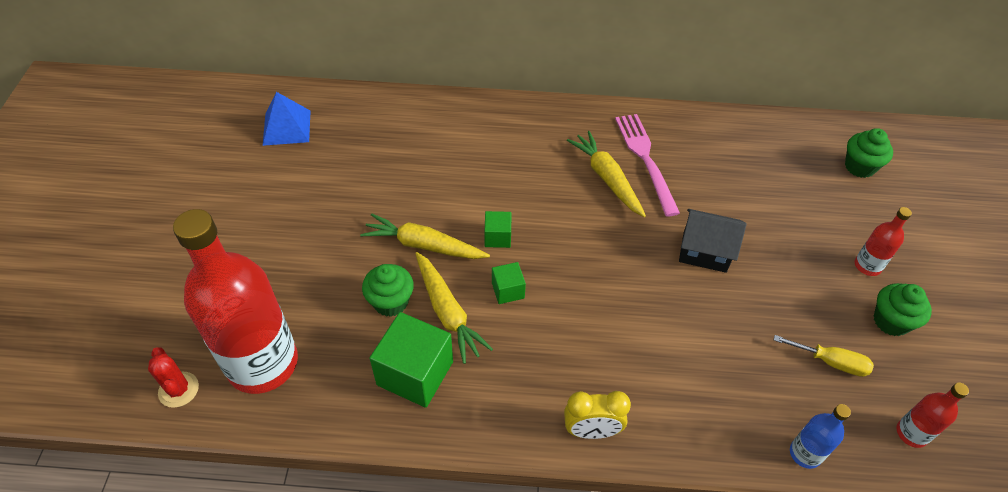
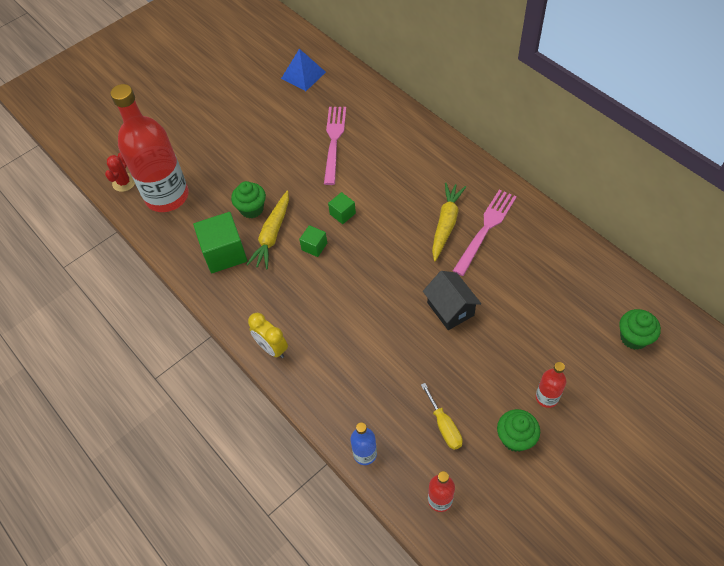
camera: 50 degrees right, 5 degrees up
(401, 172) = (334, 141): none -> pink fork
(424, 245) = (300, 191): yellow carrot -> none

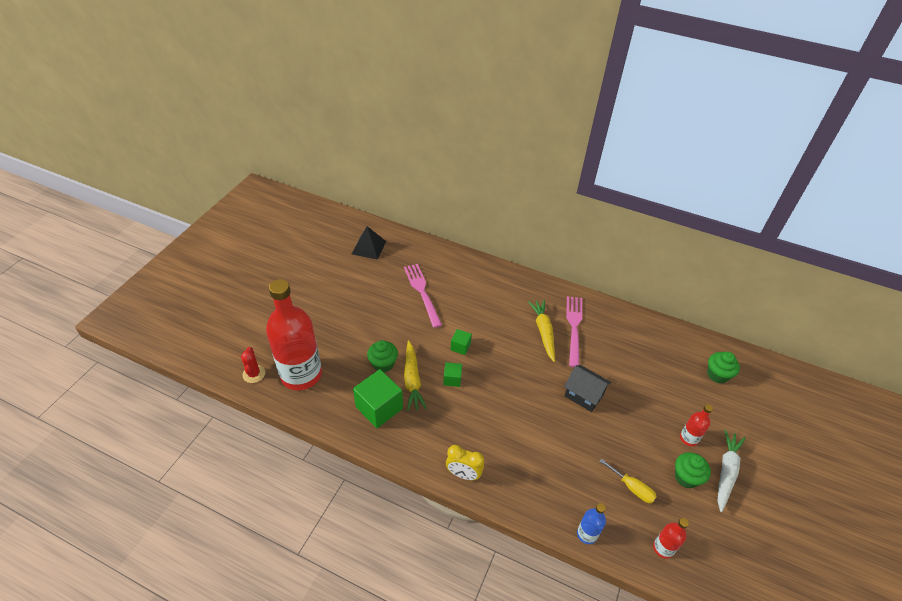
camera: 30 degrees left, 10 degrees down
(303, 75) = (369, 247): blue pyramid -> black pyramid
(568, 450) = (726, 472): none -> white carrot

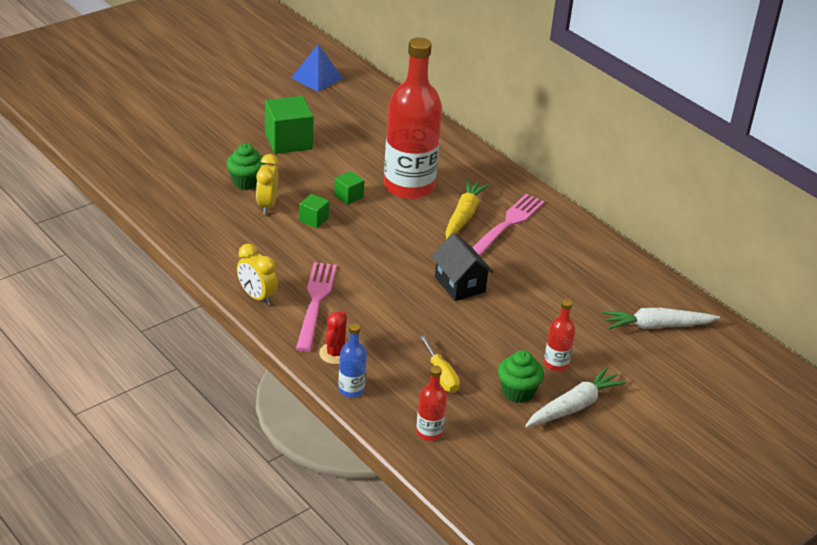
camera: 25 degrees right, 10 degrees down
(254, 374) = (101, 145): red cactus -> red cactus (335, 353)
(301, 374) = (149, 162): red bottle -> red bottle (409, 187)
(369, 247) = (317, 78): black pyramid -> blue pyramid
(379, 408) = (211, 215): green cube -> green cube (288, 141)
(412, 380) = (267, 205): yellow carrot -> yellow clock
(422, 292) = (345, 136): pink fork -> pink fork (315, 302)
(717, 375) = (657, 326): green cupcake -> white carrot

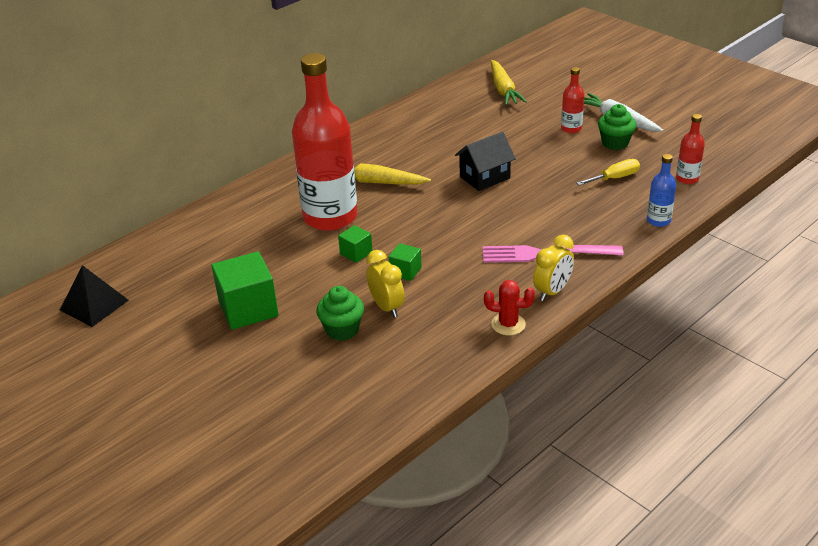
camera: 90 degrees left, 0 degrees up
(267, 205) = (386, 307): yellow clock -> yellow clock turned 120 degrees counterclockwise
(317, 78) = (94, 305): blue pyramid -> black pyramid
(335, 353) = (615, 234): red cactus -> red cactus (508, 324)
(507, 224) = (383, 159): pink fork -> none
(657, 326) = (503, 90): white carrot -> yellow carrot

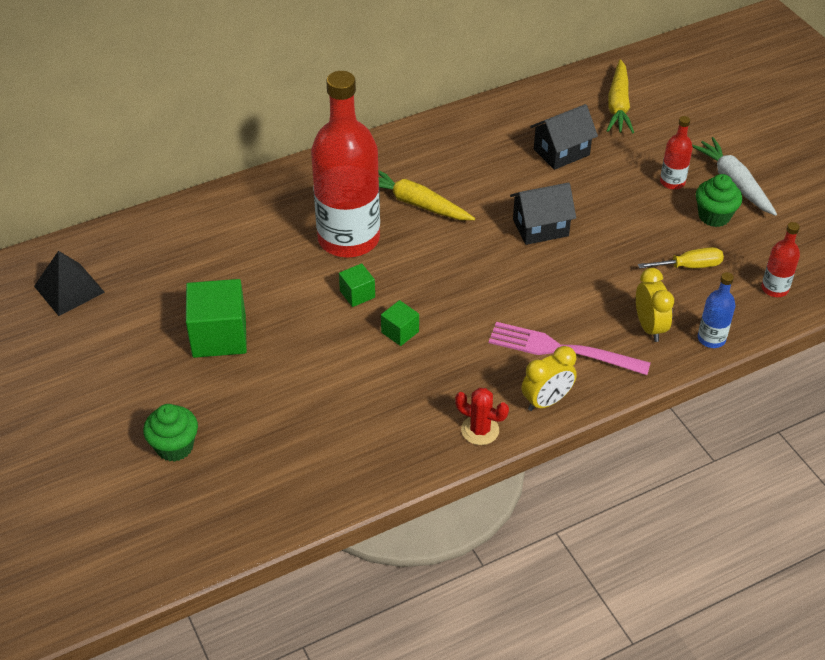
camera: 15 degrees right, 10 degrees up
(342, 330) = (304, 389): green cupcake -> green cupcake (174, 447)
(386, 307) = (361, 373): yellow clock -> yellow clock (649, 327)
(475, 127) = (561, 152): none -> black house

